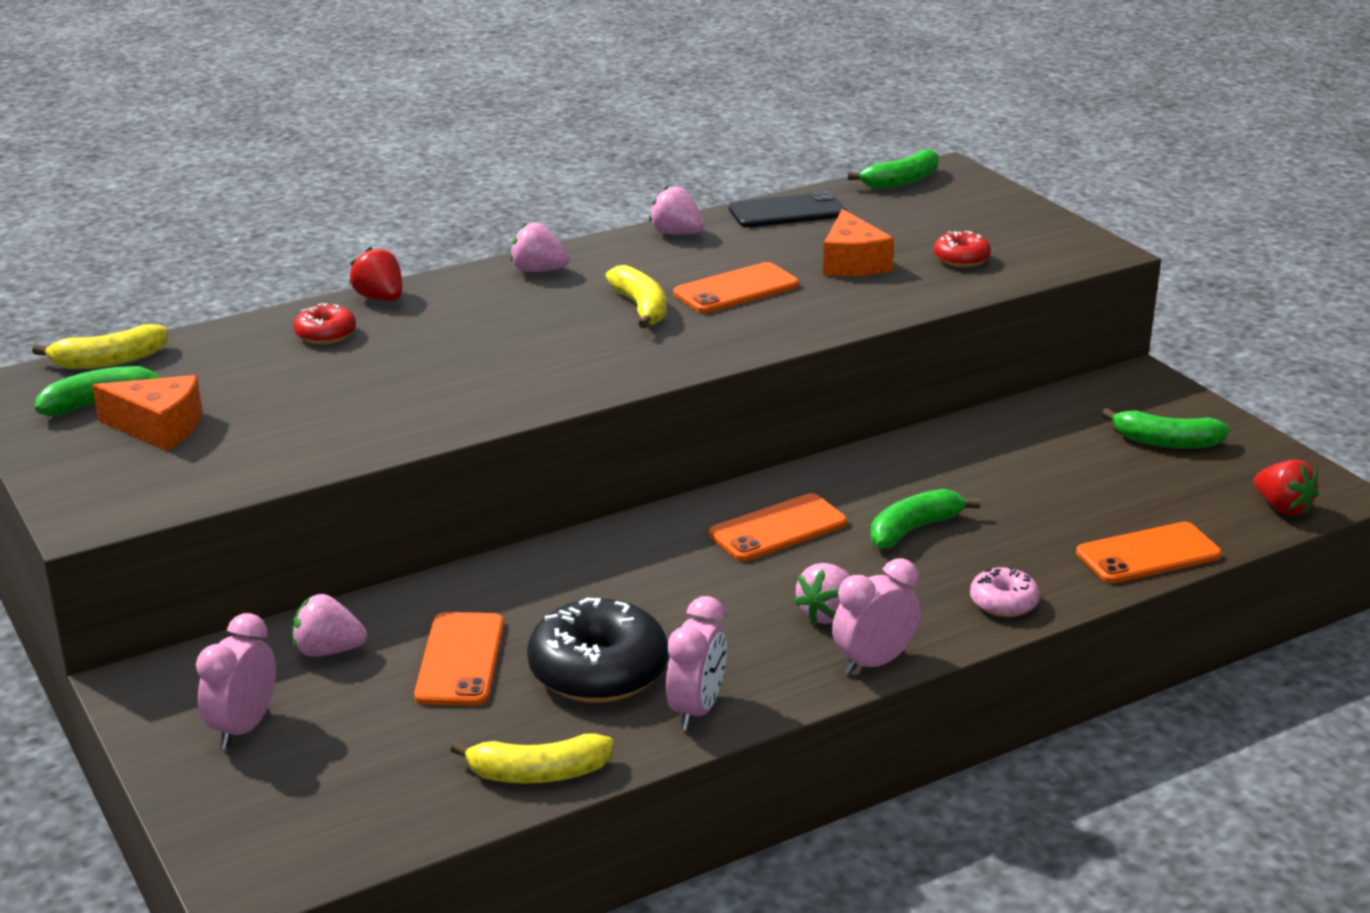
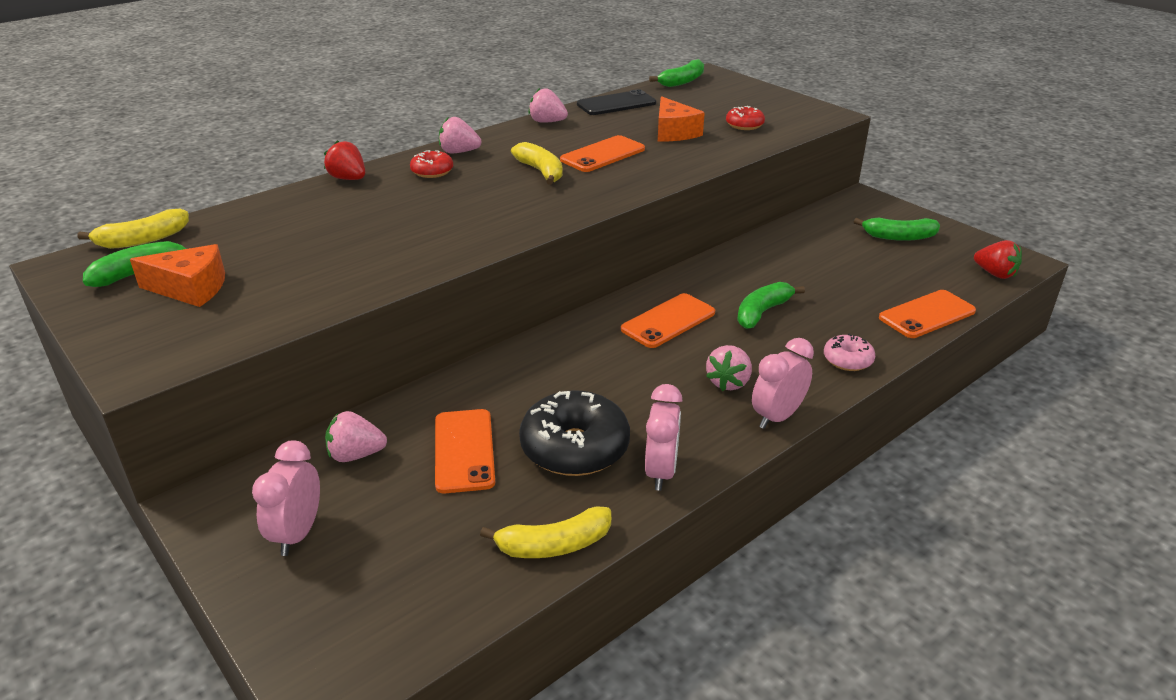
camera: 10 degrees left, 5 degrees up
(325, 334) = (313, 207): red donut -> red donut (432, 171)

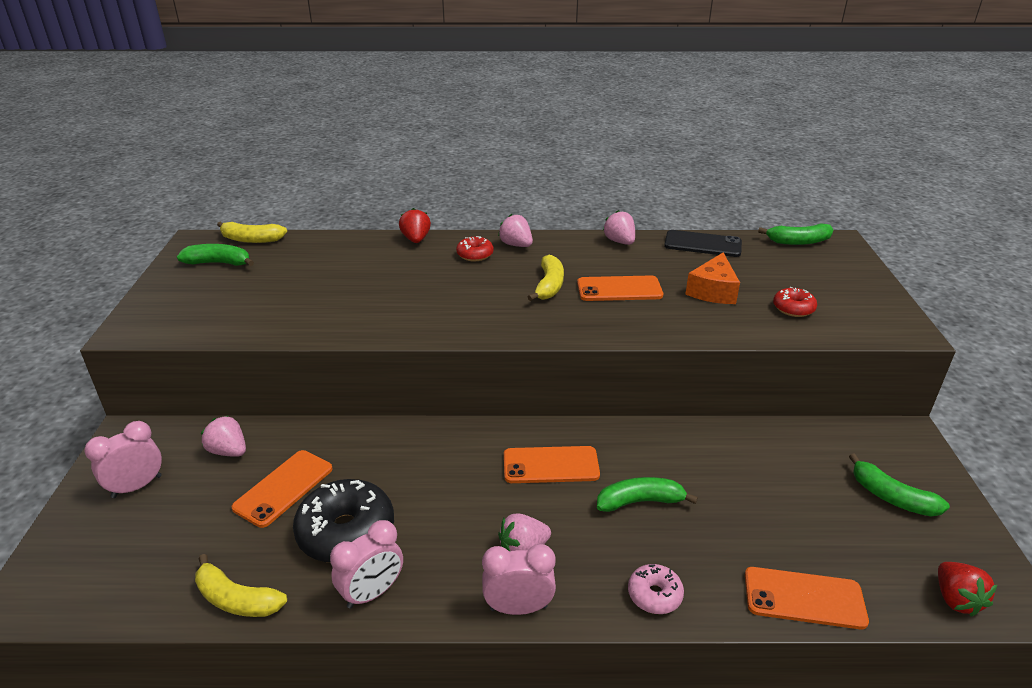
camera: 40 degrees right, 0 degrees up
(191, 288) = (225, 286): orange cheese -> none

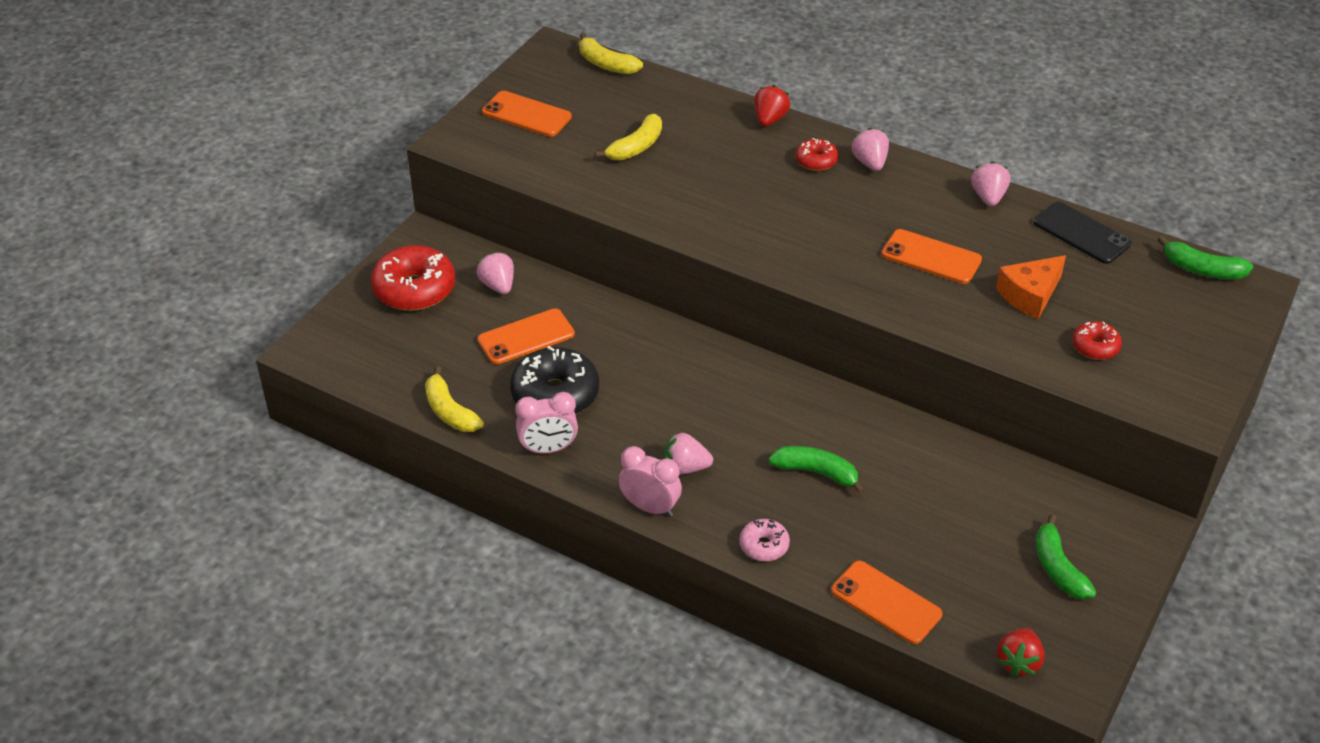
camera: 30 degrees right, 10 degrees up
(137, 486) = (414, 289): pink clock -> red donut
(219, 263) = (561, 86): green banana -> none
(549, 286) = (862, 227): yellow banana -> yellow banana (636, 147)
(551, 465) = (763, 409): orange phone -> orange phone (526, 114)

